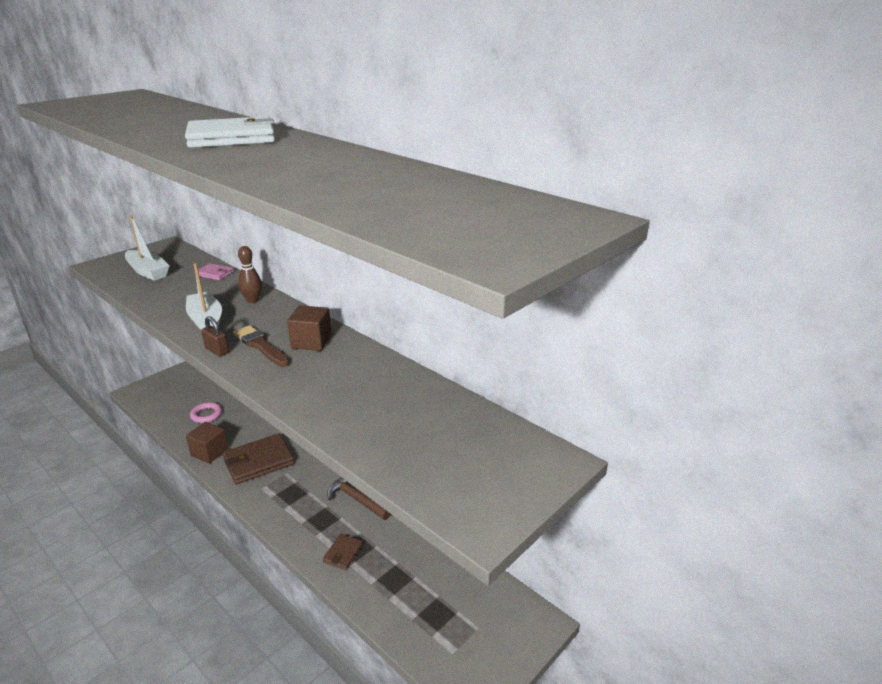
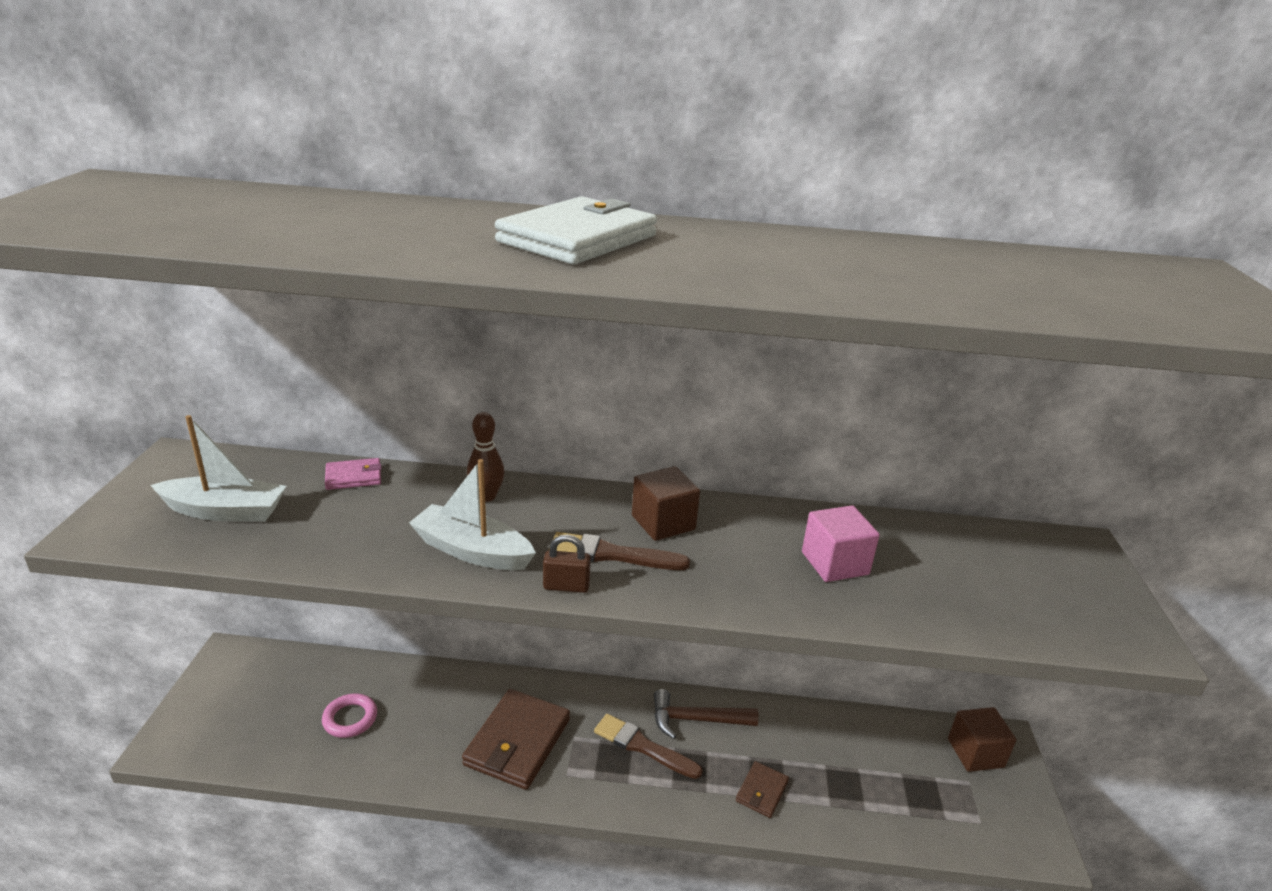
camera: 40 degrees left, 0 degrees up
(209, 452) = (428, 768): brown cube -> brown cube (975, 753)
(312, 496) = (642, 746): none -> brown brush
(343, 553) = (761, 791): brown wallet -> brown wallet turned 45 degrees clockwise
(365, 397) = (835, 563): none -> pink cube

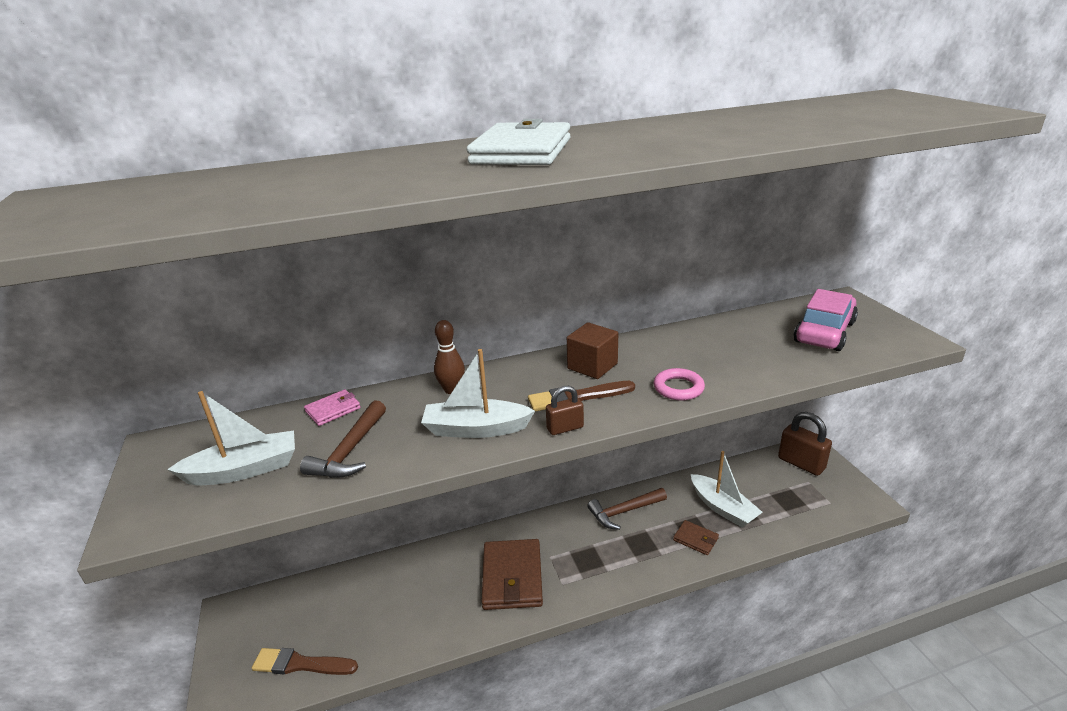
camera: 20 degrees left, 0 degrees up
(332, 528) = (350, 451): none -> brown hammer
(350, 719) = (371, 615): pink ring -> pink ring (678, 388)
(642, 746) = (601, 543): brown brush -> brown brush (300, 664)
(761, 791) = (695, 539): brown wallet -> brown wallet turned 60 degrees counterclockwise
(824, 767) = (723, 508): none -> white boat
(835, 563) = (721, 355): pink cube -> none
(975, 753) = (801, 463): brown cube -> brown padlock
(1007, 581) = (824, 332): none -> pink car

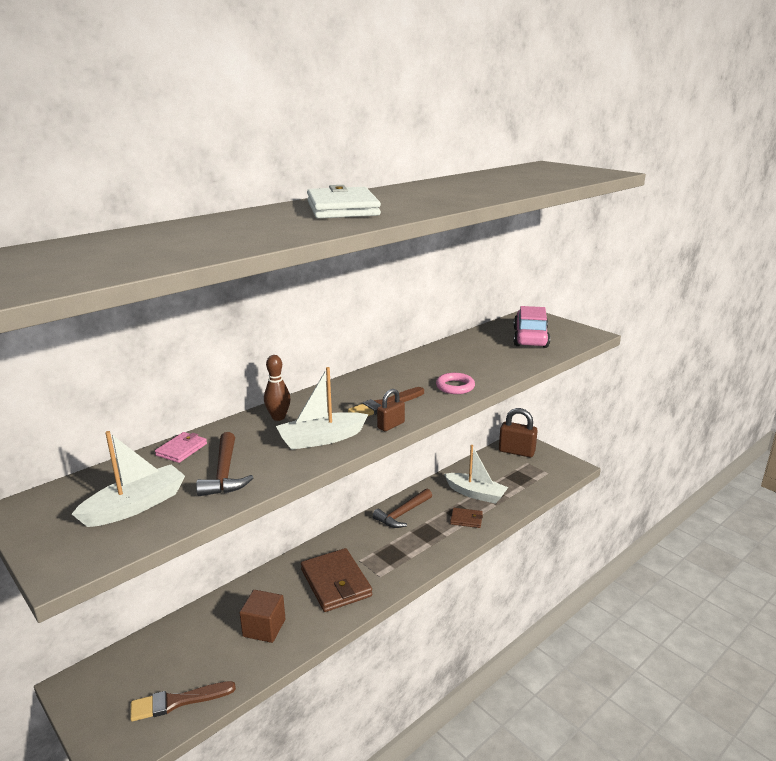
camera: 25 degrees left, 5 degrees down
(592, 366) = (381, 383): brown cube -> brown cube (264, 628)

